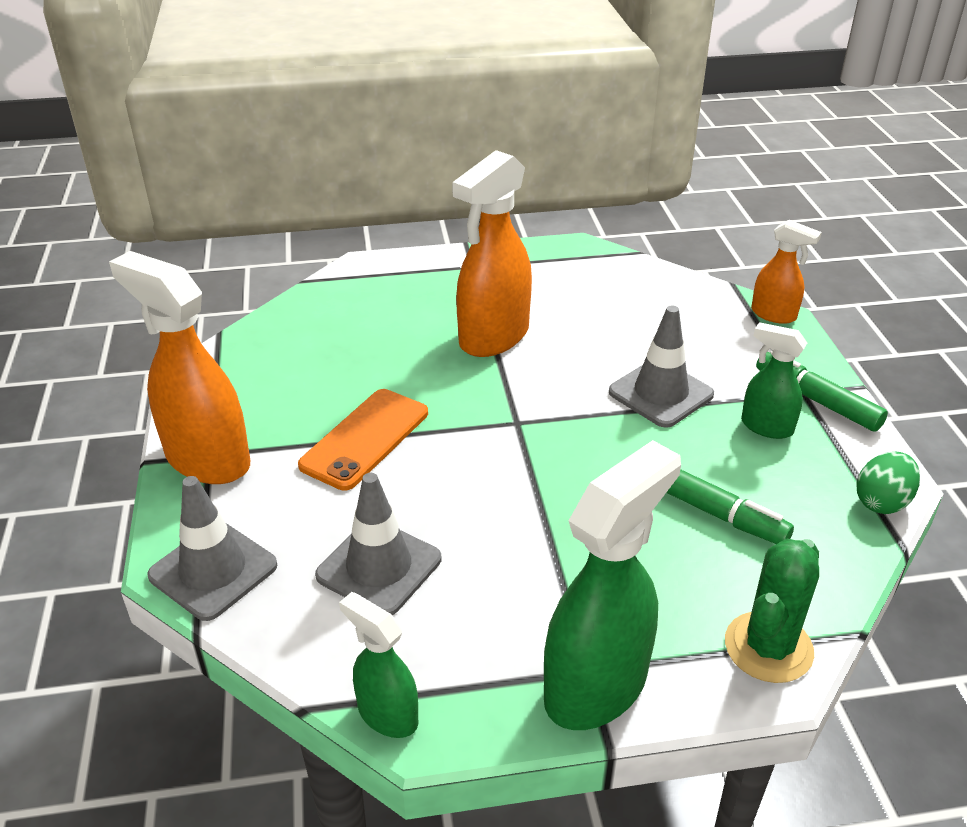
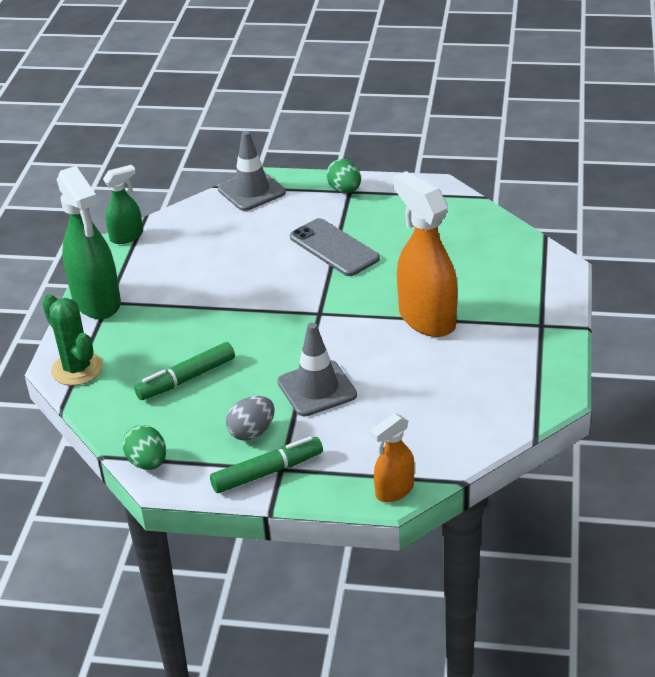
camera: 110 degrees right, 0 degrees up
(207, 459) = (344, 190): orange spray bottle -> green egg
(365, 439) = (334, 248): orange phone -> grey phone
(379, 567) = (221, 243): grey traffic cone -> none
(766, 427) = (252, 432): green spray bottle -> grey egg

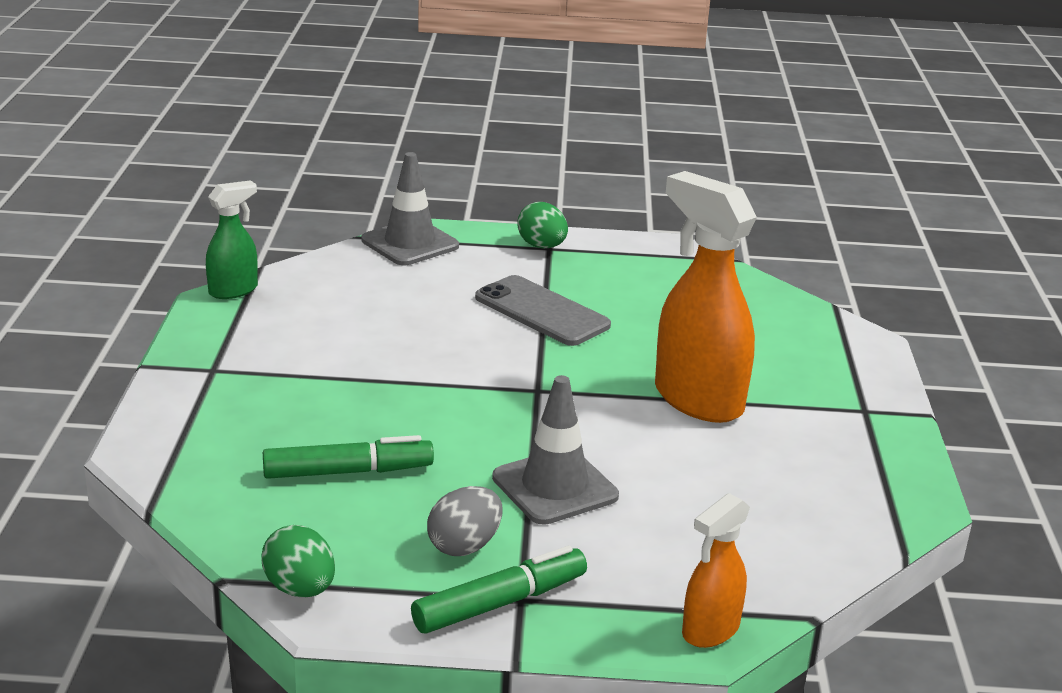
camera: 10 degrees left, 10 degrees down
(77, 369) = (171, 456): green cactus -> none
(97, 302) = (195, 370): green spray bottle -> none
(186, 379) = (348, 472): green marker -> green marker turned 150 degrees counterclockwise

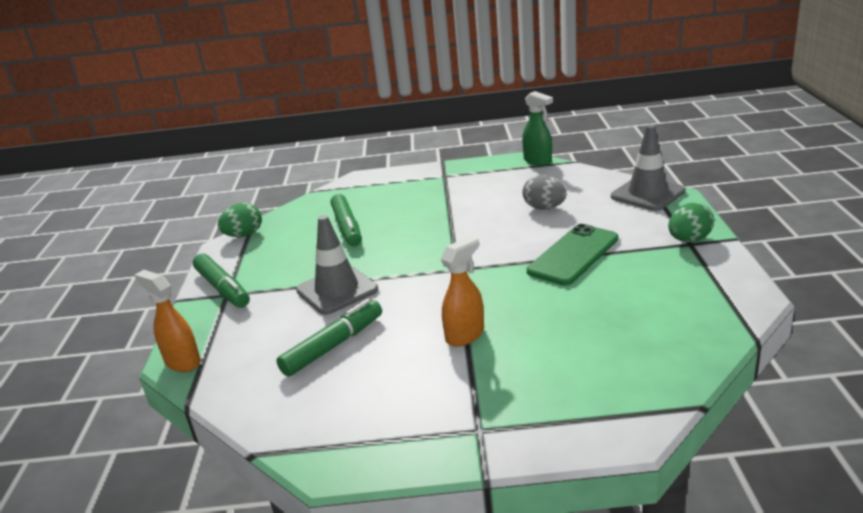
camera: 90 degrees right, 0 degrees up
(464, 546) = (276, 271): grey egg -> grey egg (544, 208)
(542, 311) = (573, 255): grey phone -> green phone
(697, 399) = (465, 335): orange spray bottle -> orange spray bottle, size x0.54
(698, 493) = (333, 345): none -> green marker

